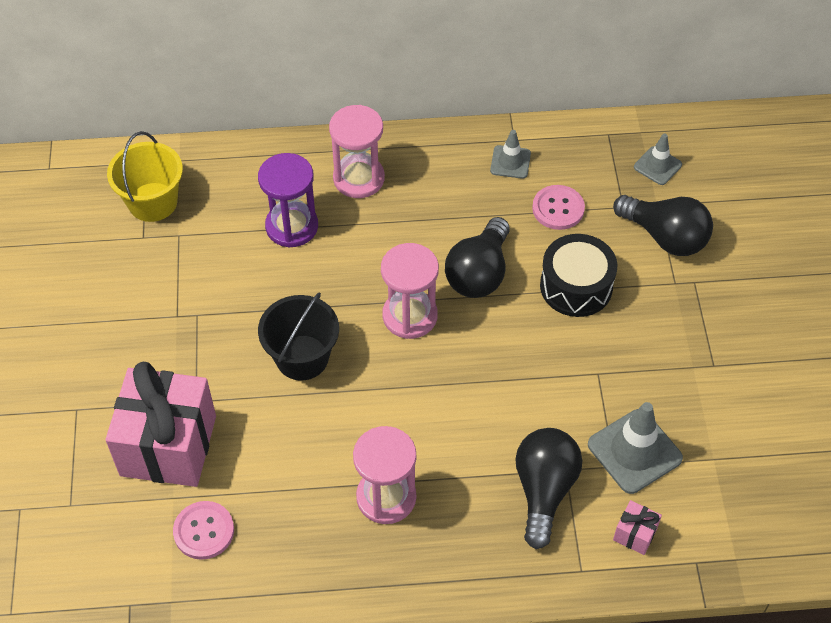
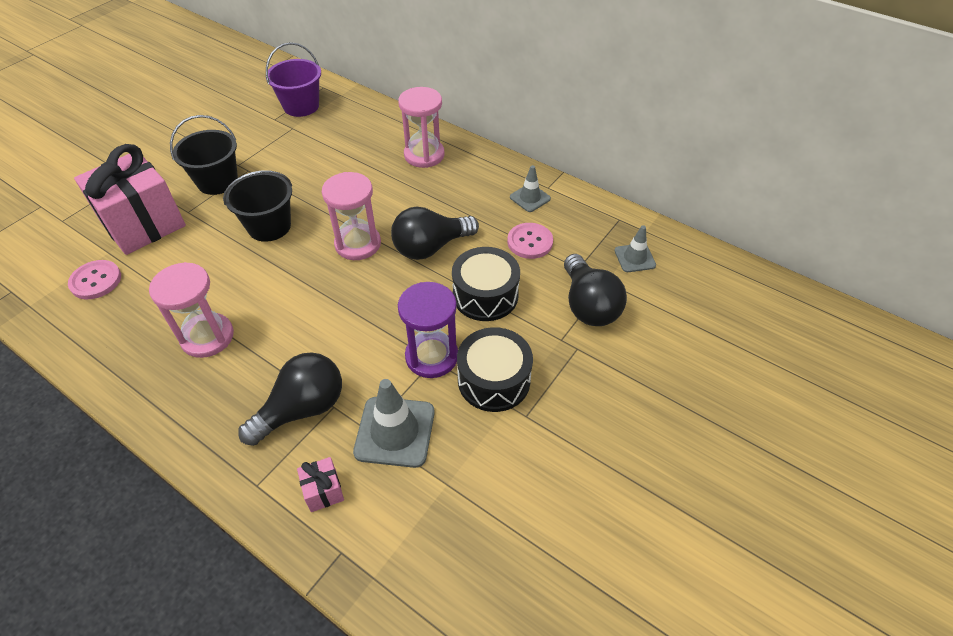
camera: 40 degrees right, 5 degrees down
(153, 202) = (301, 106): yellow bucket -> purple bucket
(181, 348) = (217, 181): none -> black bucket
(292, 226) = (355, 157): purple hourglass -> purple hourglass (431, 356)
(661, 355) = (494, 380): none -> black drum

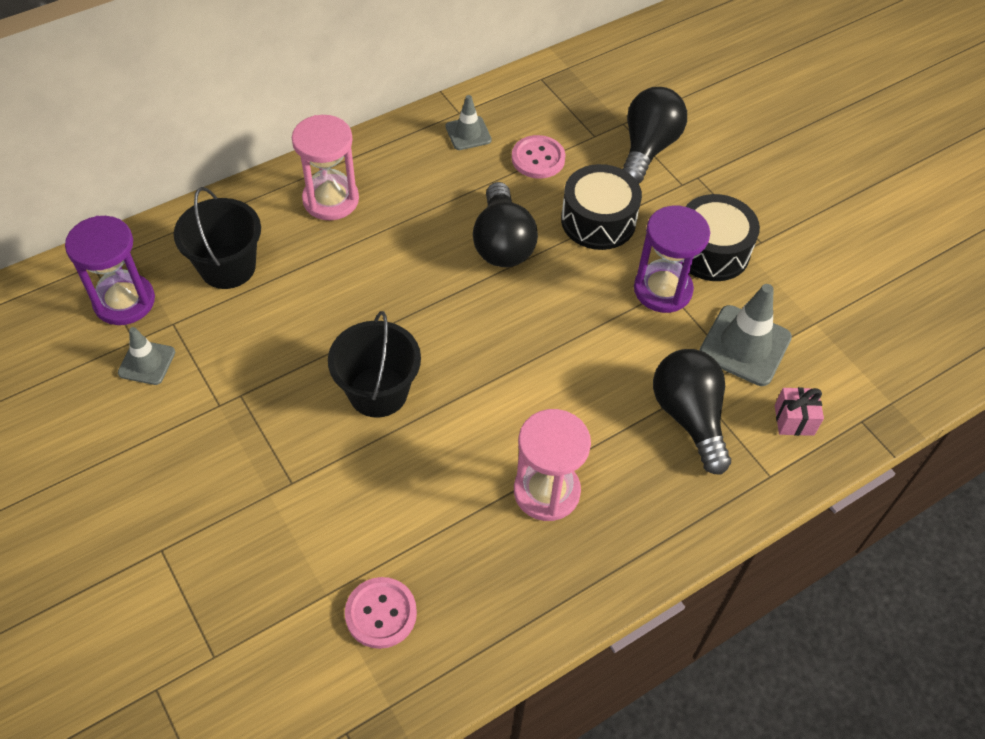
camera: 70 degrees left, 5 degrees up
(143, 224) = (288, 542): pink gift -> none
(217, 181) = (244, 436): black bucket -> black bucket (228, 267)
(301, 106) = (124, 301): purple bucket -> purple hourglass
(358, 244) = (461, 308): pink hourglass -> none
(588, 305) = (648, 148): black light bulb -> black light bulb turned 75 degrees counterclockwise
(634, 258) = (601, 90): grey traffic cone -> grey traffic cone (147, 362)

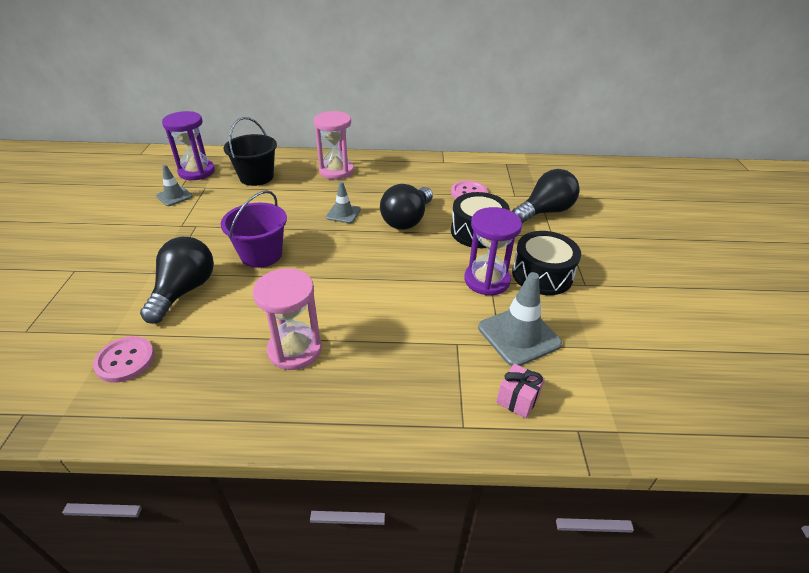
camera: 35 degrees right, 15 degrees down
(378, 392) = (261, 254): black bucket -> purple bucket
(468, 133) = (439, 171): grey traffic cone -> grey traffic cone (343, 213)
(689, 417) = (435, 357): black light bulb -> black light bulb (184, 291)

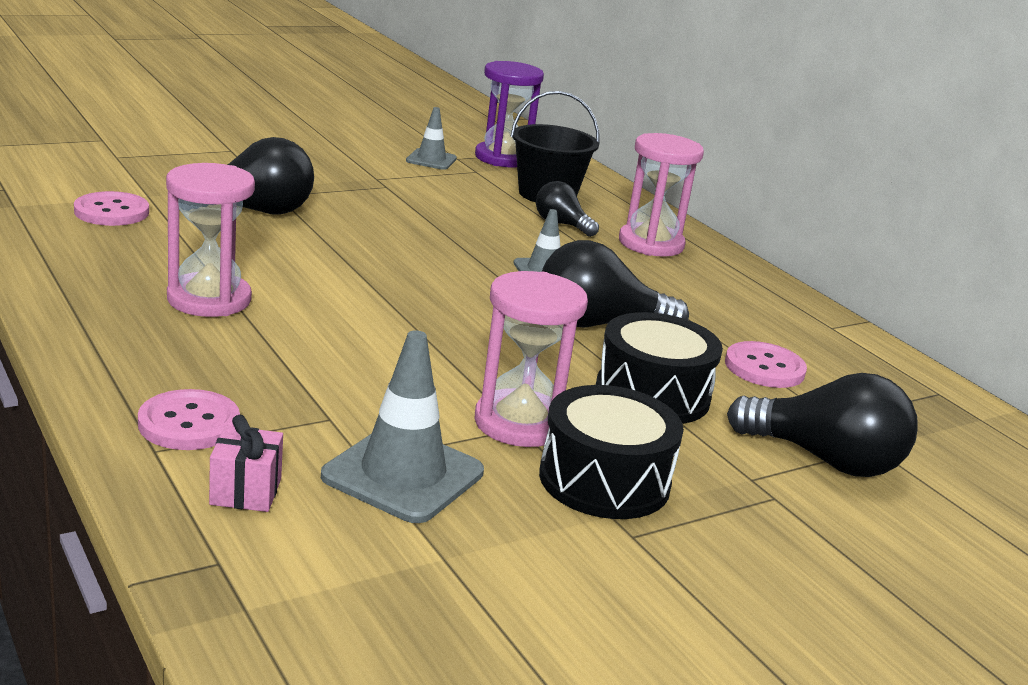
camera: 55 degrees right, 15 degrees down
(261, 254) = (375, 237): purple bucket -> none
(295, 187) = (561, 224): none -> black light bulb
(440, 403) = (189, 423): none -> pink button
(487, 280) = (520, 423): purple hourglass -> pink hourglass

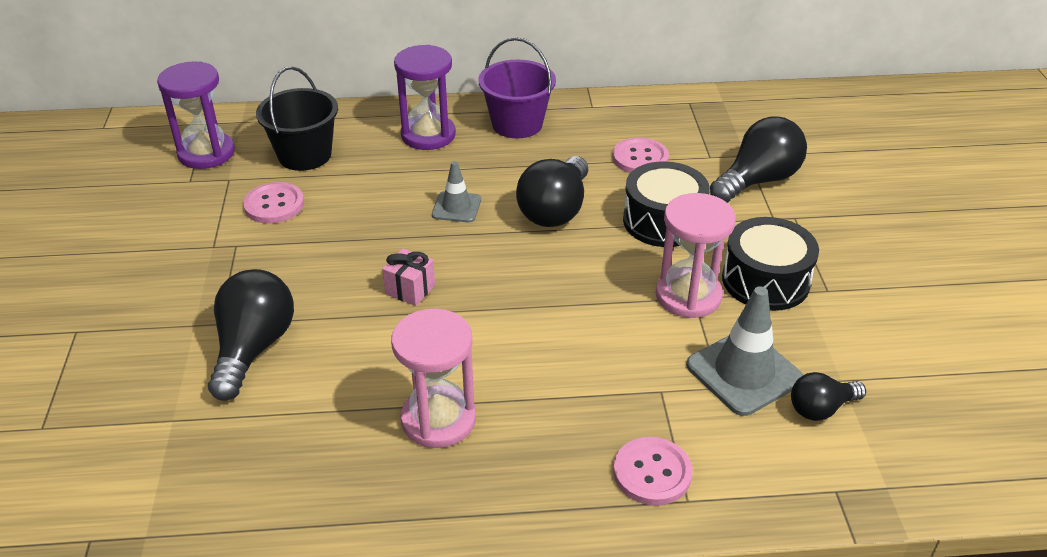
camera: 60 degrees left, 15 degrees up
(111, 212) = (204, 456): pink button -> pink button (274, 205)
(246, 492) = (753, 459): pink gift -> pink gift (410, 289)
(431, 160) = (185, 198): grey traffic cone -> none
(561, 224) = (371, 168): black light bulb -> black light bulb (821, 408)
(651, 244) = (428, 135): pink hourglass -> purple hourglass
(733, 287) = (517, 124): none -> purple bucket

